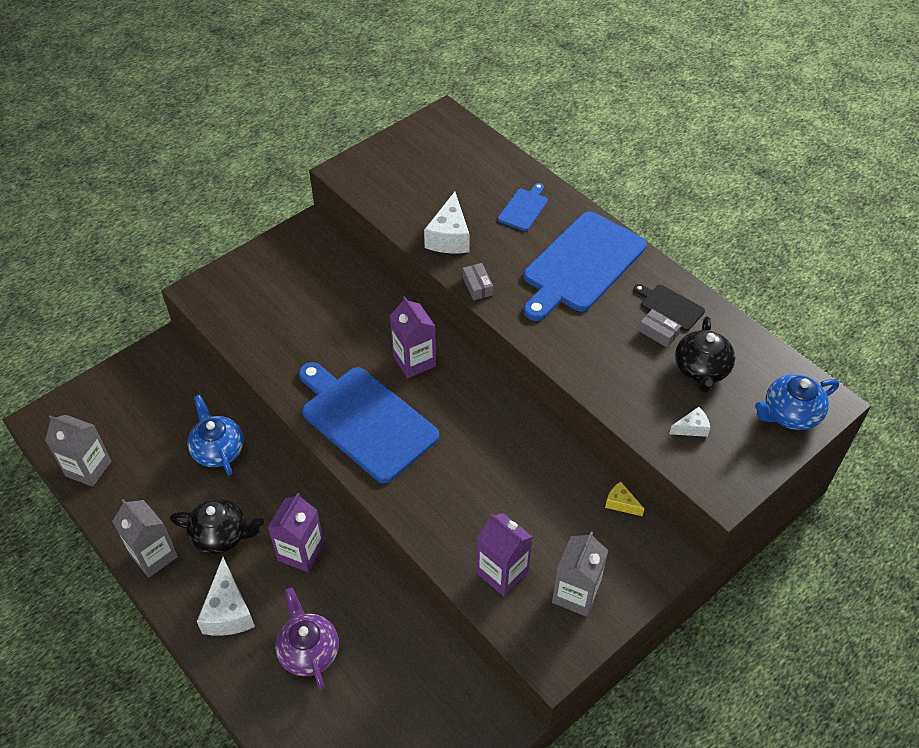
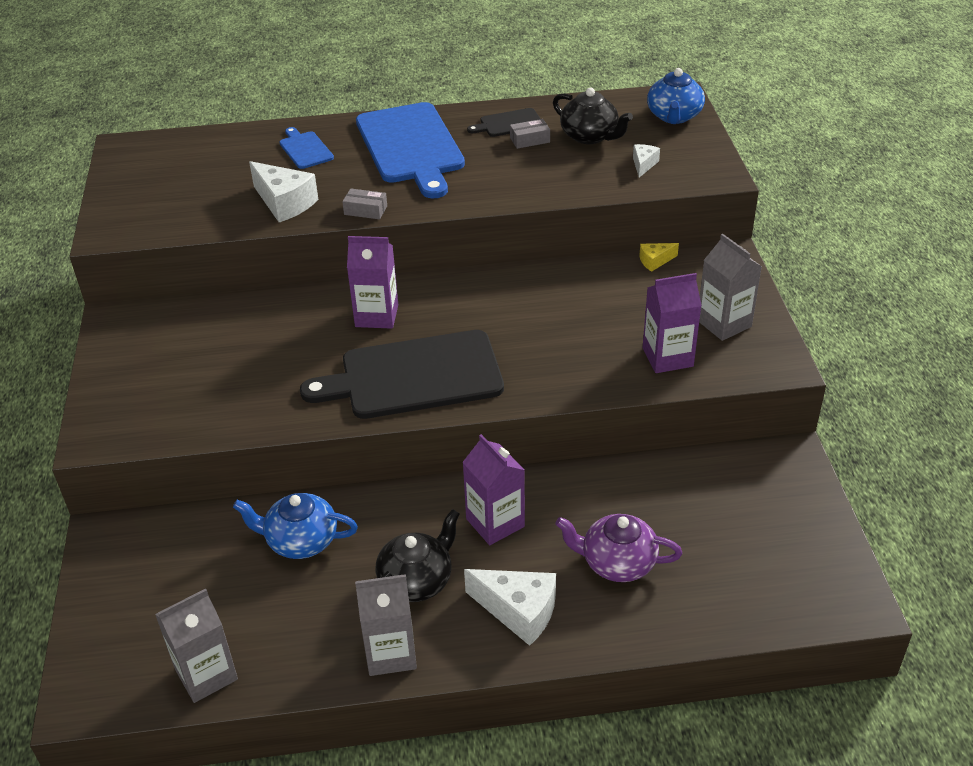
camera: 55 degrees left, 10 degrees down
(365, 420) = (414, 376): blue cutting board -> black cutting board

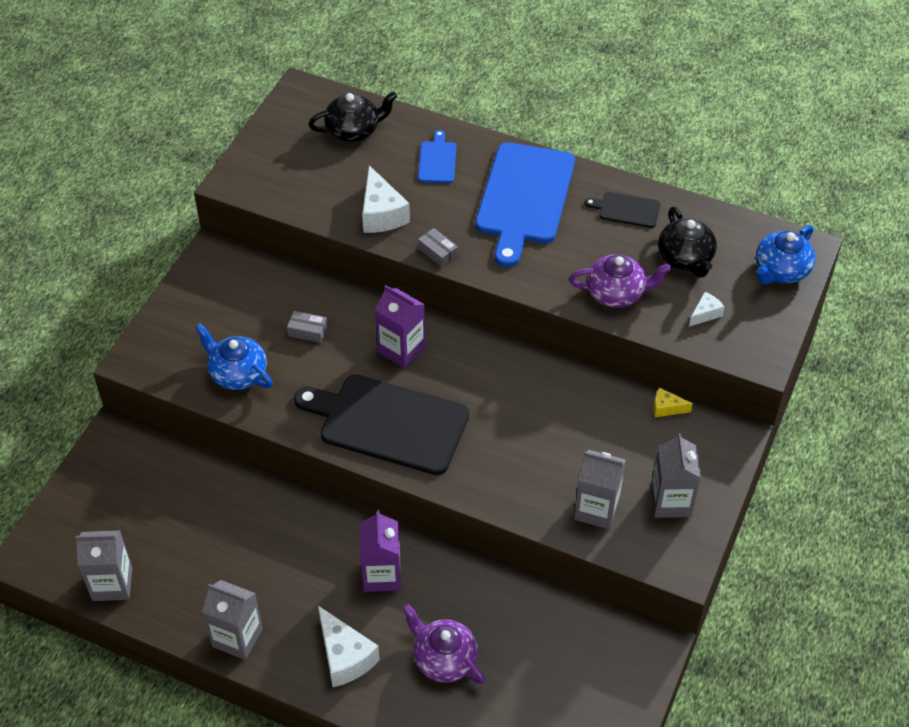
camera: 30 degrees right, 10 degrees up
(300, 541) = (237, 513): blue teapot -> blue teapot (237, 373)
(416, 580) = (293, 591): black teapot -> black teapot (354, 130)
(530, 140) = (629, 238): grey box -> grey box (308, 331)
(556, 179) = (617, 293): none -> purple teapot
(667, 357) = (596, 509): purple carton -> grey carton

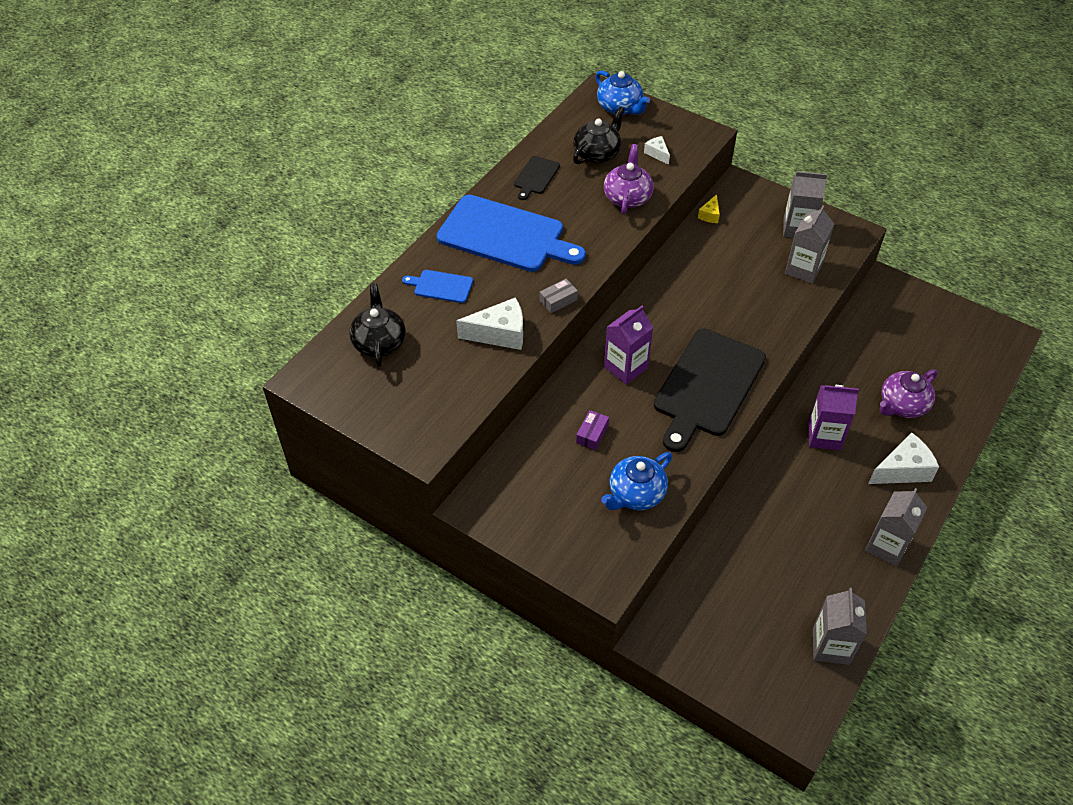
camera: 80 degrees left, 0 degrees up
(308, 331) = (592, 434): grey box -> purple box
(685, 258) = (597, 153): black teapot -> black teapot turned 45 degrees counterclockwise

